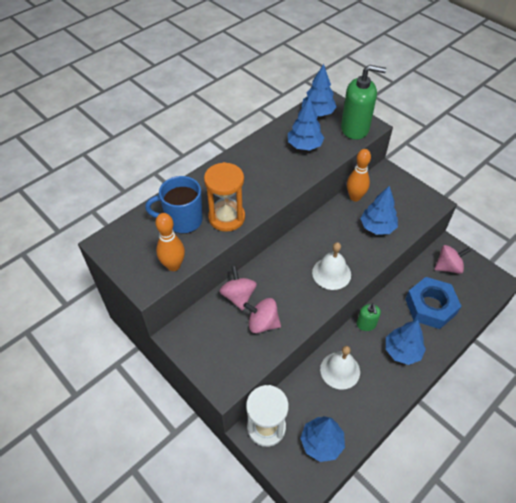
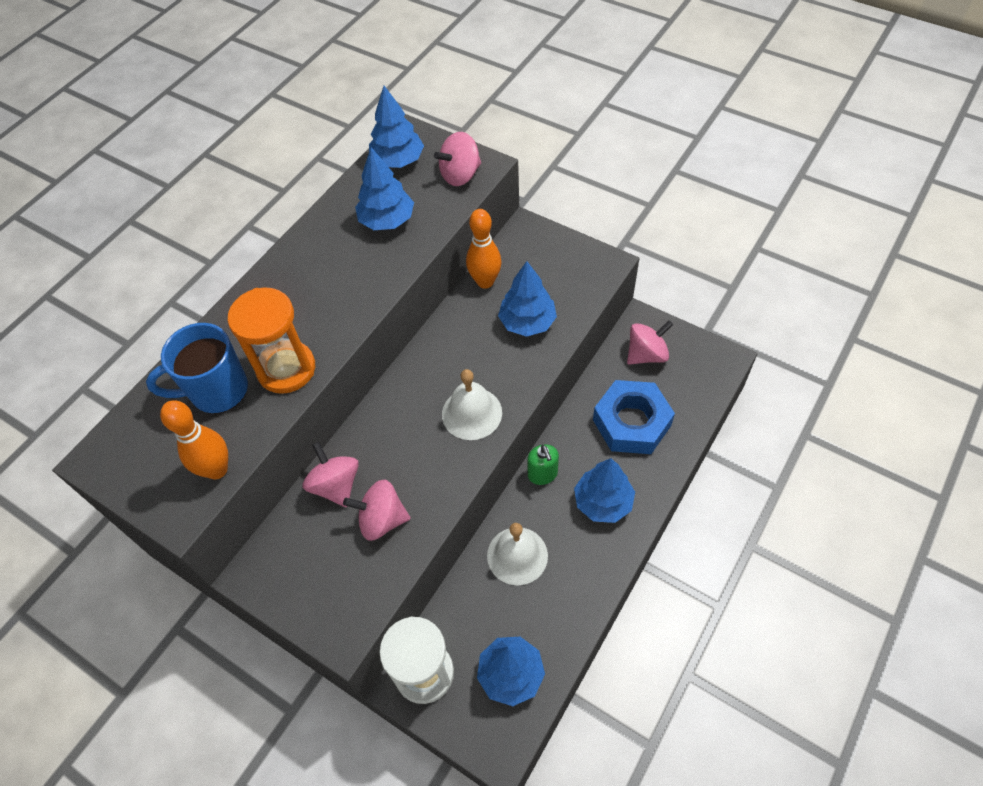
camera: 10 degrees left, 5 degrees up
(355, 129) = (460, 175): green soap dispenser -> pink spinning top

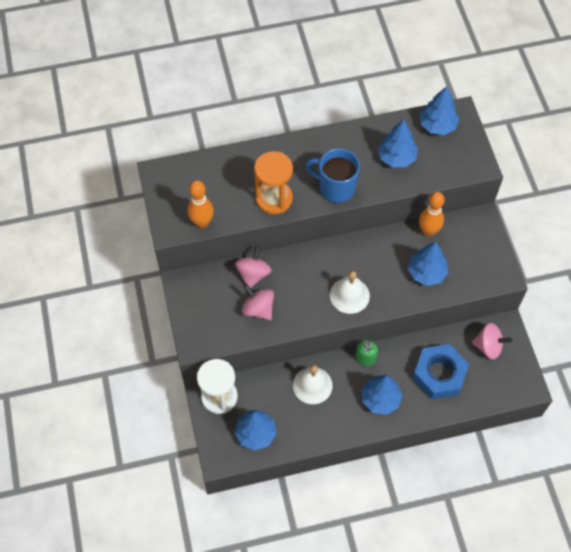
camera: 40 degrees right, 5 degrees up
(217, 391) = (234, 183): blue mug -> blue mug (335, 188)
(460, 175) = (461, 161): pink spinning top -> none

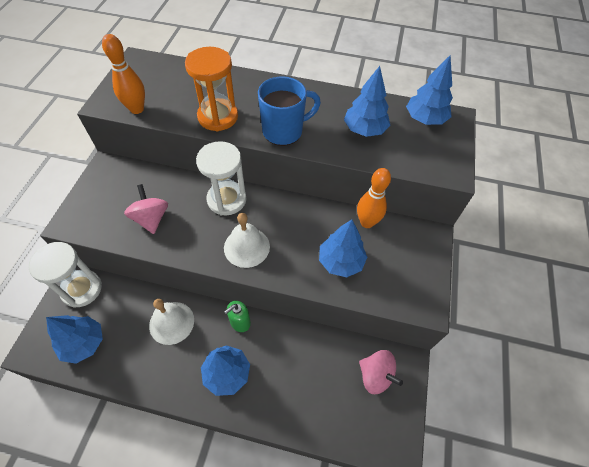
camera: 25 degrees right, 5 degrees down
(253, 274) = (172, 187): pink spinning top -> none
(306, 264) = (227, 199): none -> white hourglass
(335, 188) = (284, 131): blue mug -> blue mug turned 105 degrees clockwise
(439, 374) = (304, 379): blue nut -> none

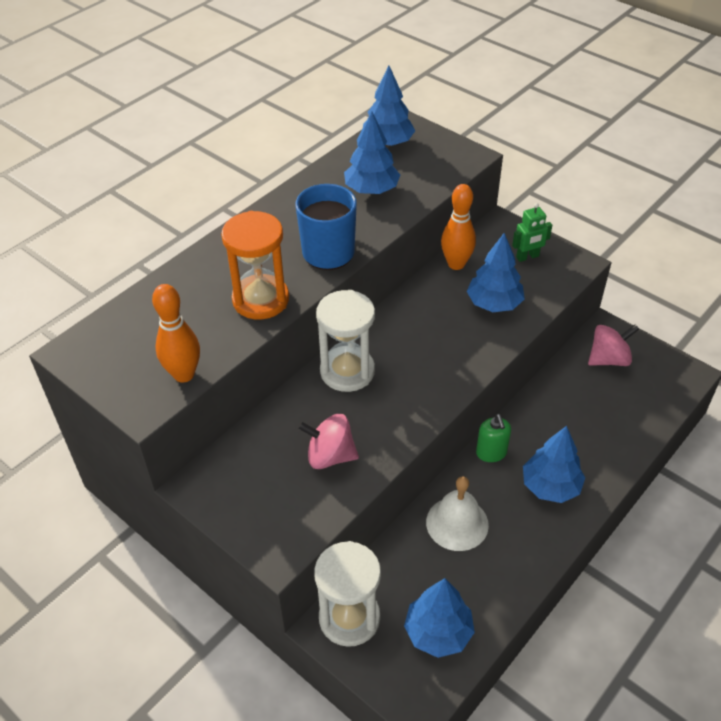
camera: 60 degrees left, 10 degrees down
(246, 247) = (430, 375): white bell -> none
(408, 266) = (527, 257): none -> green robot

